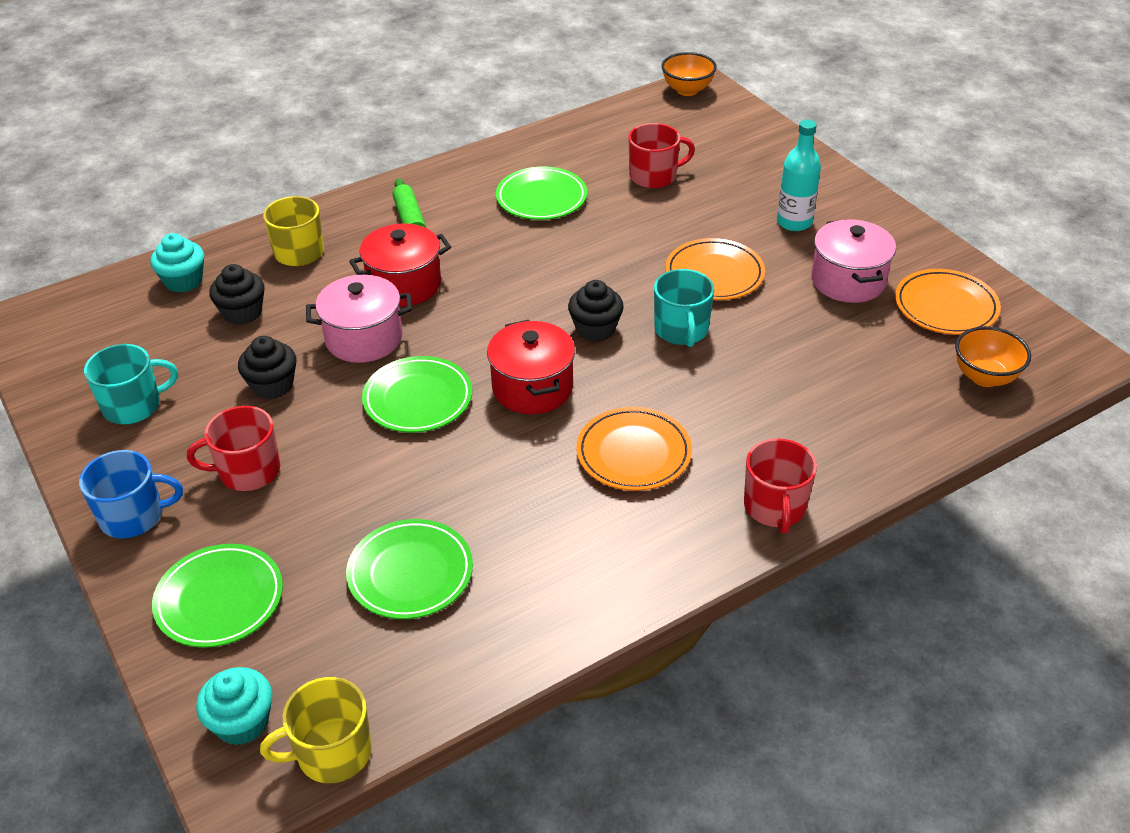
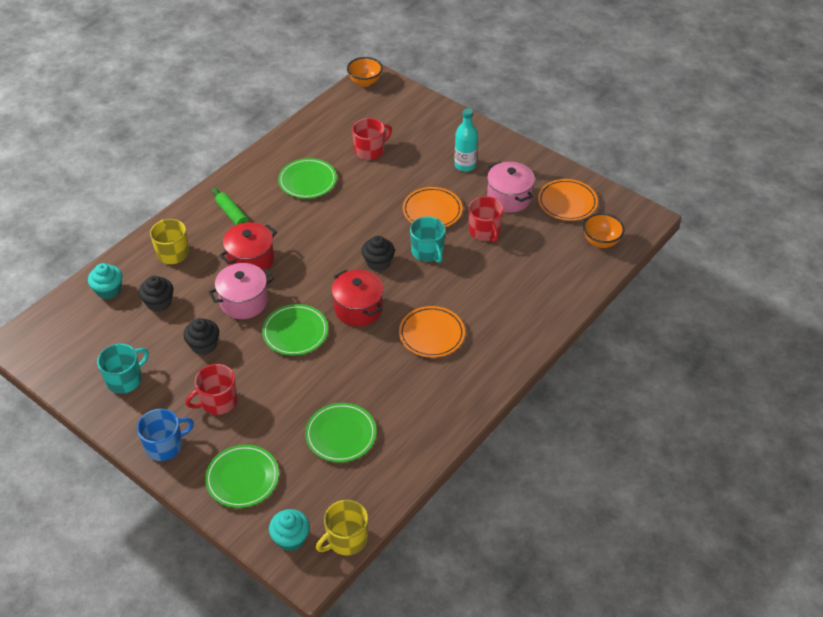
camera: 20 degrees left, 5 degrees up
(775, 507) = (518, 346): red mug -> red mug (485, 231)

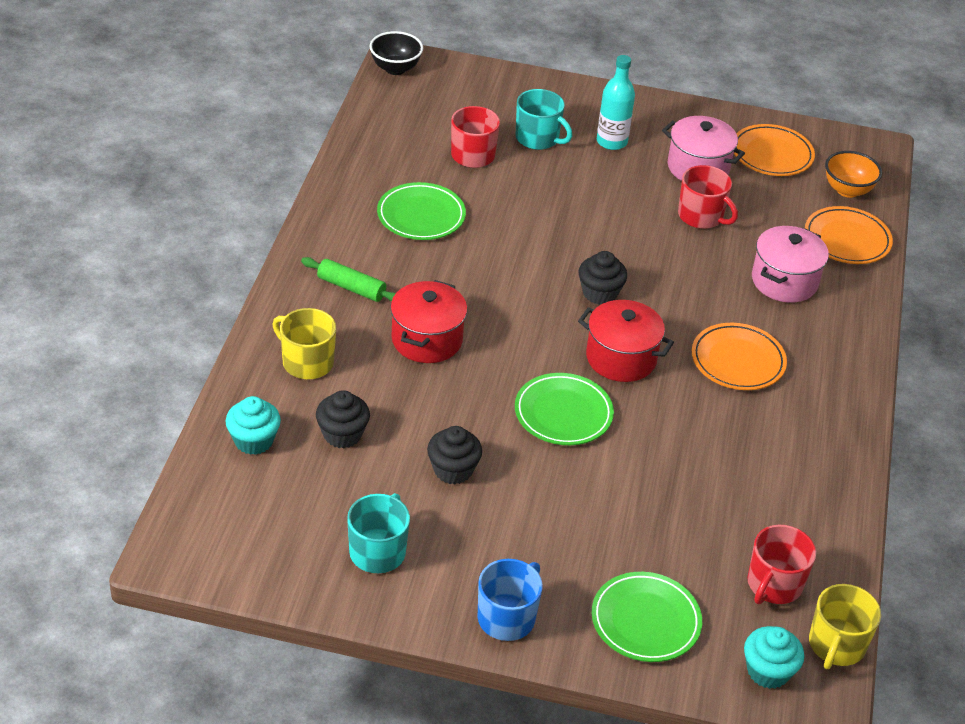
camera: 30 degrees left, 5 degrees down
(218, 401) = (532, 535): red mug -> red mug (774, 584)
(244, 302) = (461, 396): pink pot -> pink pot (784, 281)
(341, 435) = (726, 521): green plate -> none
(365, 82) = (395, 68): orange bowl -> black bowl
(427, 252) = (651, 261): turquoise mug -> turquoise mug (538, 138)
(432, 211) = (616, 209): orange plate -> orange plate (847, 239)

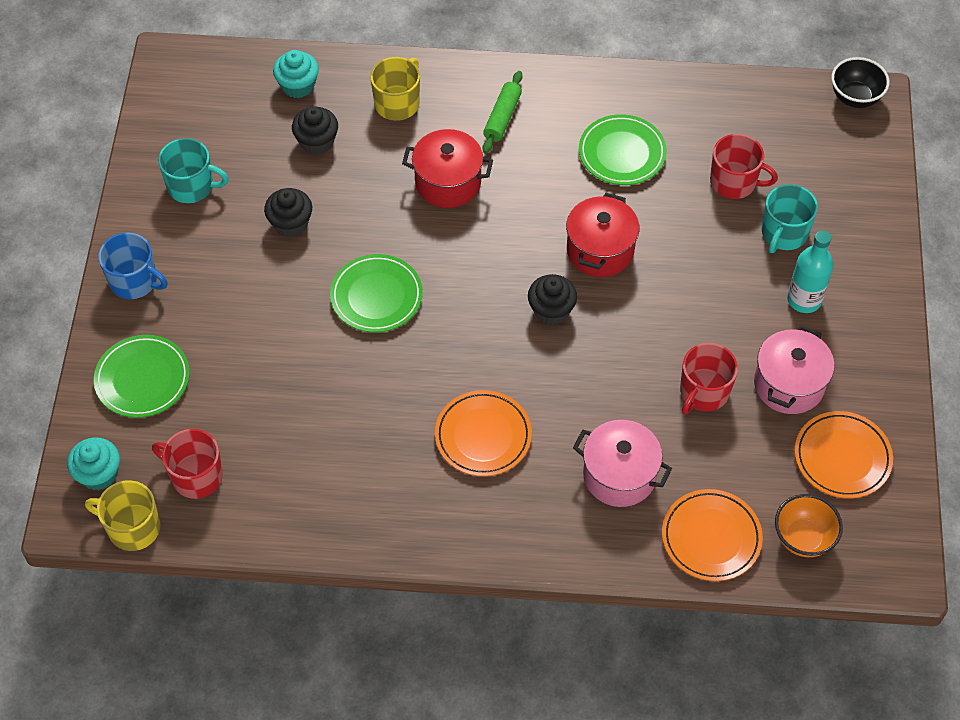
camera: 85 degrees right, 15 degrees up
(621, 358) = (461, 336): red pot -> red pot (600, 250)

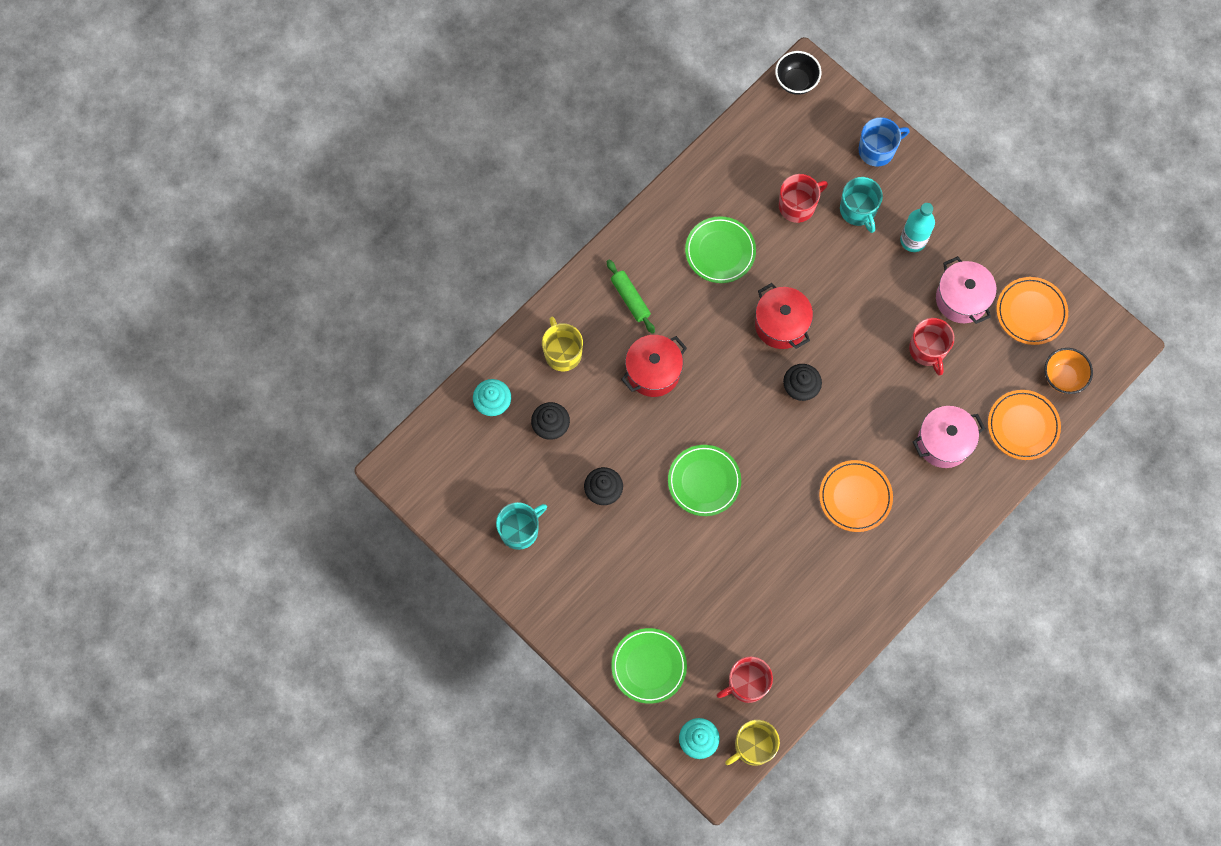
camera: 50 degrees left, 15 degrees up
(134, 281) = (567, 619): blue mug -> blue mug (877, 150)

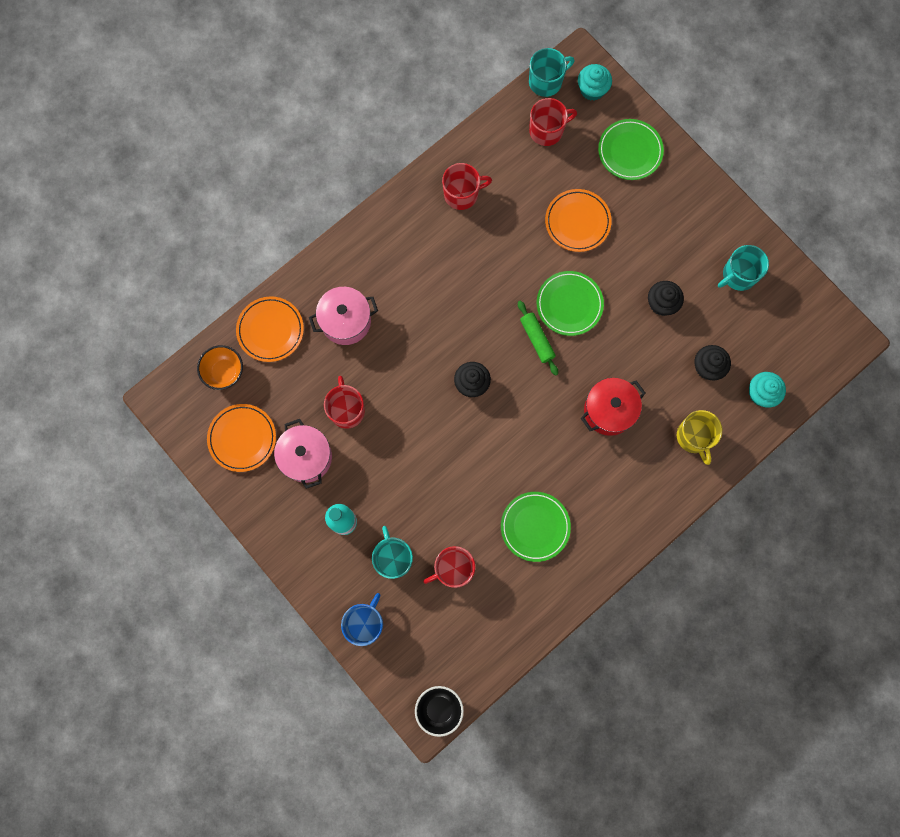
camera: 175 degrees left, 5 degrees up
(630, 299) = (626, 485): green rolling pin -> green rolling pin (537, 339)
(753, 746) = (546, 81): yellow mug -> turquoise mug
(781, 324) = (483, 447): red pot -> none
(836, 597) = (462, 194): none -> red mug
(855, 497) = (433, 279): orange plate -> orange plate (577, 222)
(877, 150) = (365, 623): blue mug -> blue mug turned 135 degrees clockwise

